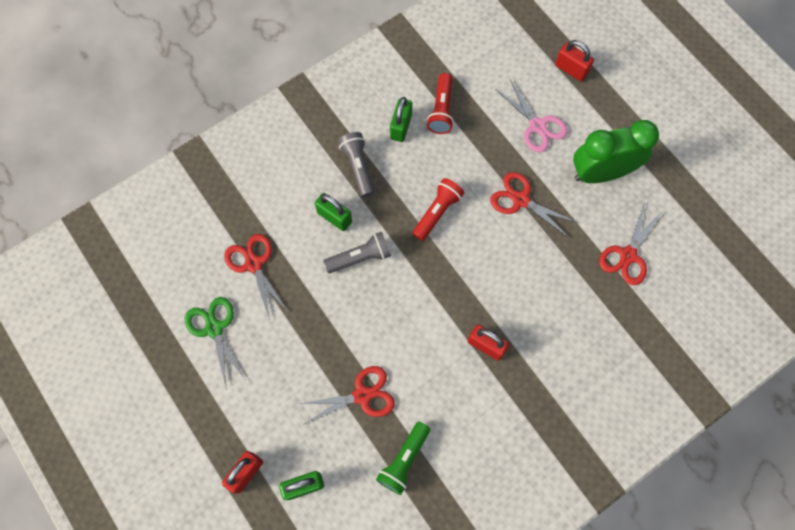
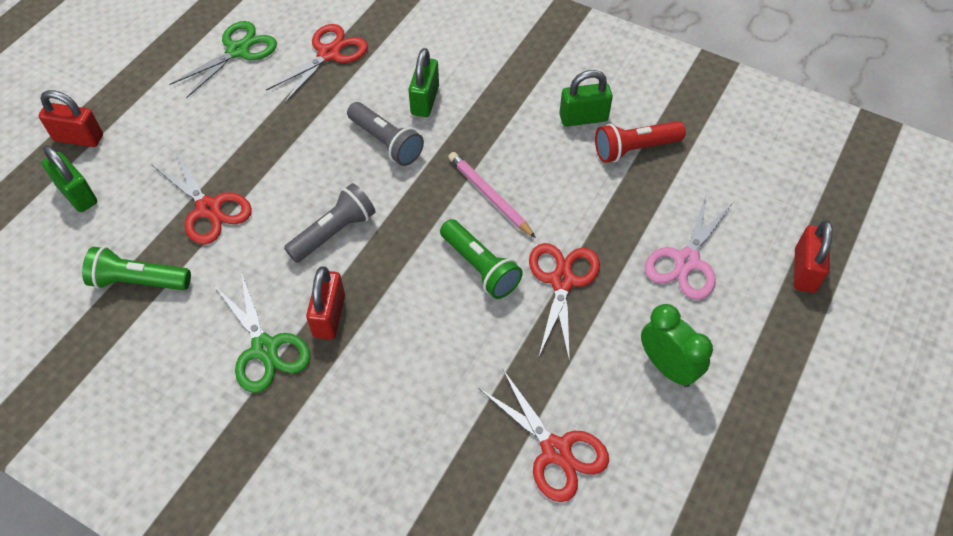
camera: 65 degrees right, 15 degrees down
(358, 167) = (503, 98): grey flashlight -> grey flashlight (334, 232)
(437, 212) = (489, 196): red flashlight -> pink pencil
(490, 242) = (480, 267): none -> green flashlight
(493, 393) = (265, 348): none -> green scissors
(601, 173) = (667, 367): green clock -> green clock, size x0.61
(628, 255) = (556, 451): red scissors -> red scissors turned 135 degrees counterclockwise

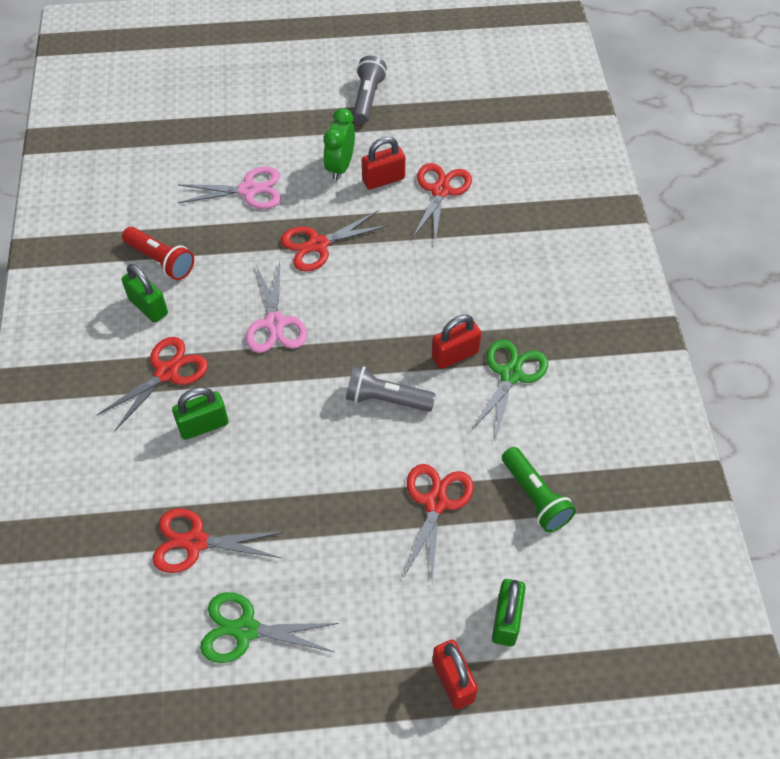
camera: 125 degrees left, 0 degrees up
(386, 142) = (272, 423): grey flashlight -> grey flashlight (367, 98)
(480, 267) = (344, 294): green flashlight -> none
(489, 196) = (275, 323): pink pencil -> pink scissors
(499, 100) = (167, 372): none -> red scissors
(804, 270) = (211, 133): red padlock -> red padlock (383, 179)

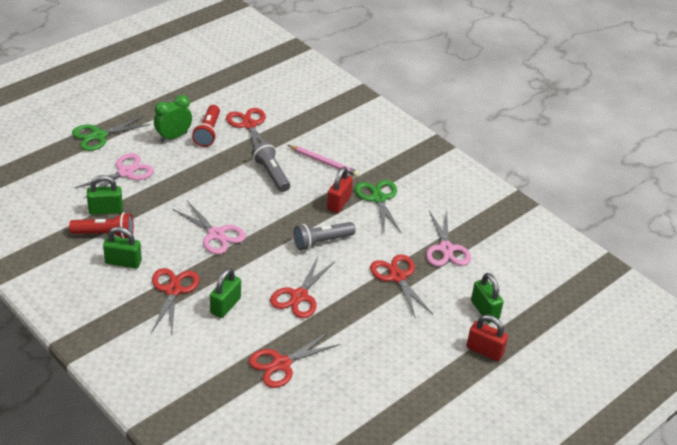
camera: 40 degrees left, 15 degrees down
(187, 229) = (106, 210): none -> green padlock
(245, 630) = (354, 389): green scissors -> green scissors (99, 136)
(318, 245) = (201, 183): red scissors -> red scissors (299, 296)
(340, 167) = (173, 137): green clock -> green clock turned 75 degrees clockwise
(367, 98) = (153, 93): grey flashlight -> grey flashlight (271, 174)
(383, 179) = (208, 133): red padlock -> red flashlight
(487, 287) = (324, 162): none -> pink pencil
(535, 497) = (446, 249): green flashlight -> pink scissors

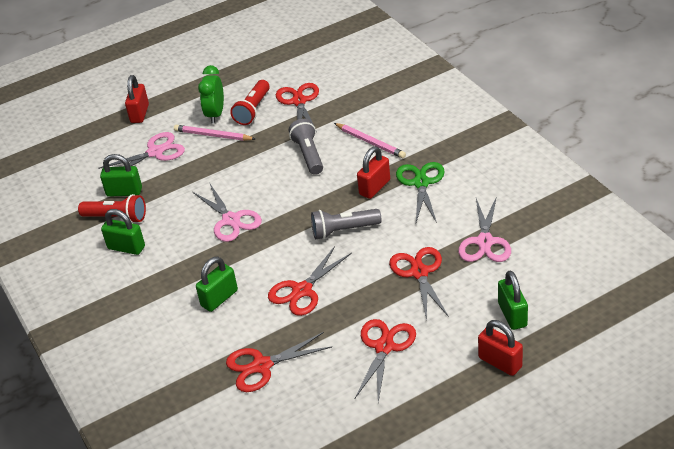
camera: 20 degrees right, 0 degrees up
(99, 136) = (140, 114): green scissors -> red padlock
(173, 137) = (215, 114): green clock -> green clock turned 60 degrees counterclockwise
(173, 290) = (169, 279): red scissors -> red scissors (384, 347)
(176, 156) = (213, 135): none -> pink pencil

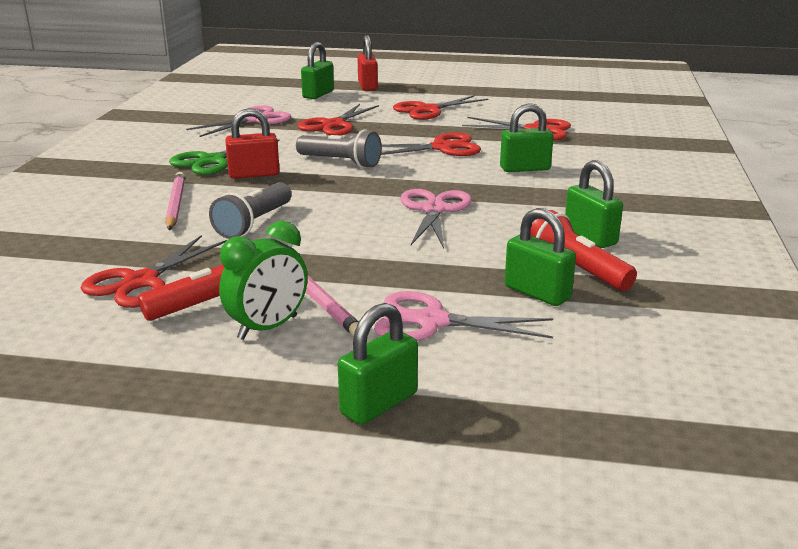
camera: 145 degrees left, 15 degrees down
(140, 114) = (379, 403): red padlock -> green padlock

